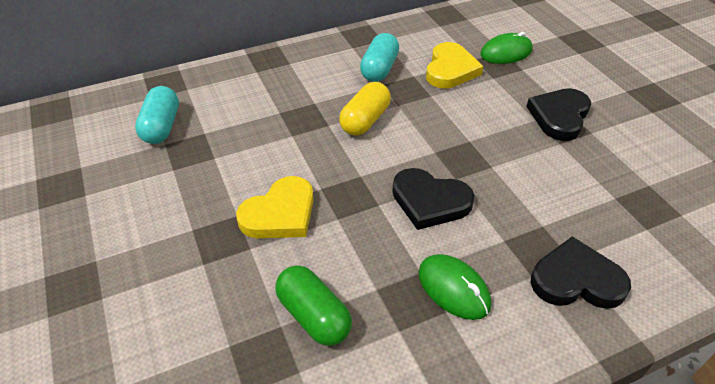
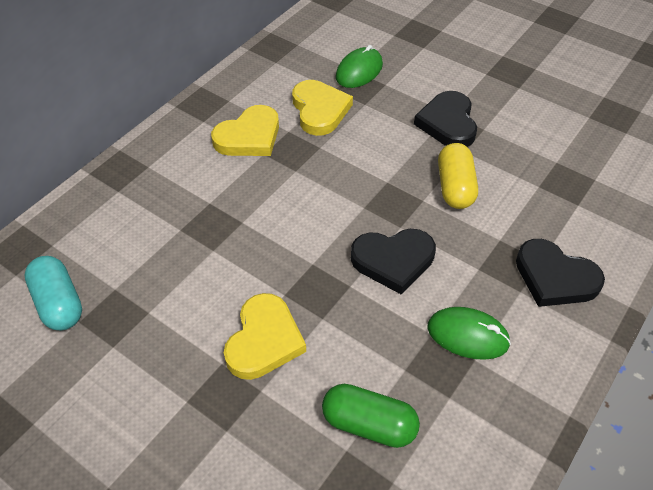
camera: 30 degrees left, 5 degrees up
(365, 120) = (275, 201): yellow capsule -> yellow capsule (455, 187)
(379, 69) = (249, 136): turquoise capsule -> yellow heart
(576, 280) = (555, 277): black heart -> black heart turned 120 degrees counterclockwise

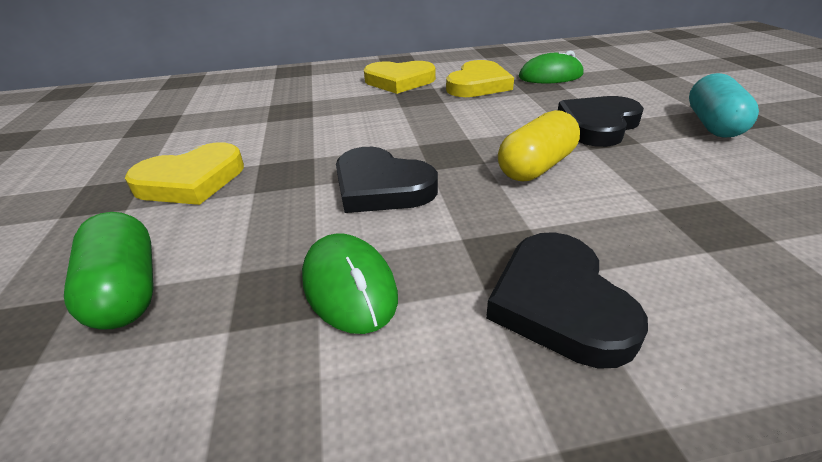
camera: 45 degrees right, 15 degrees down
(59, 303) = (147, 107): turquoise capsule -> turquoise capsule (713, 124)

